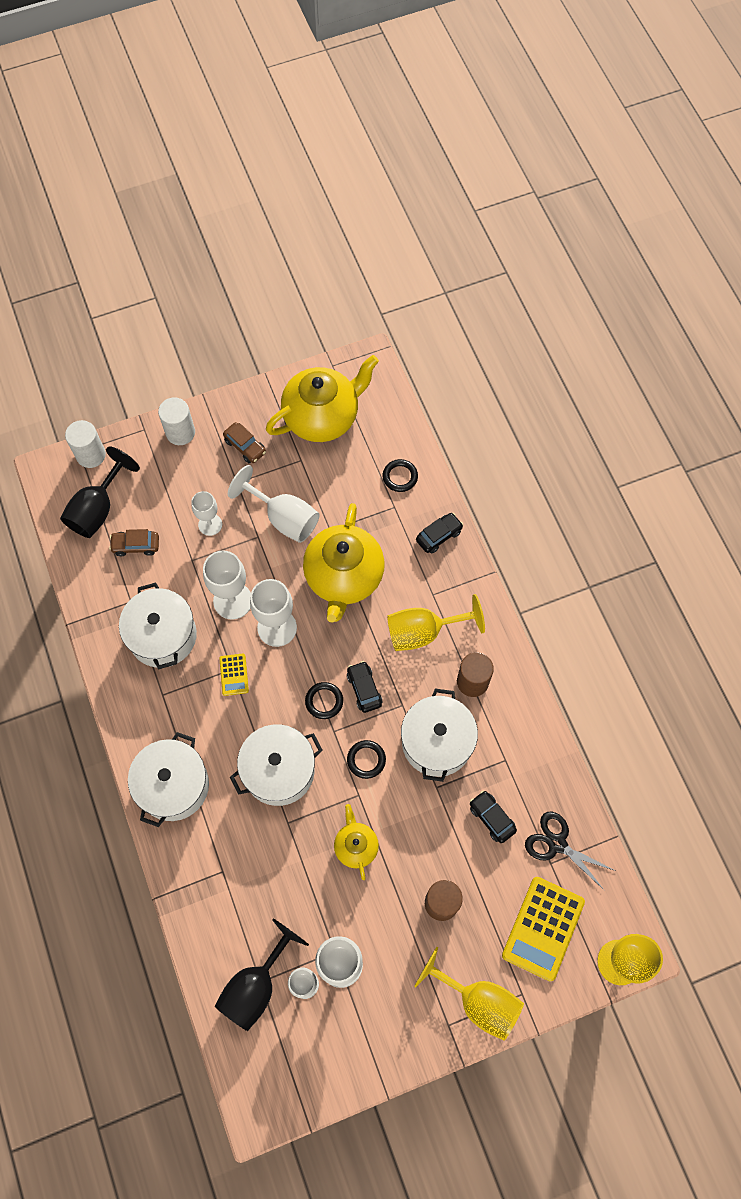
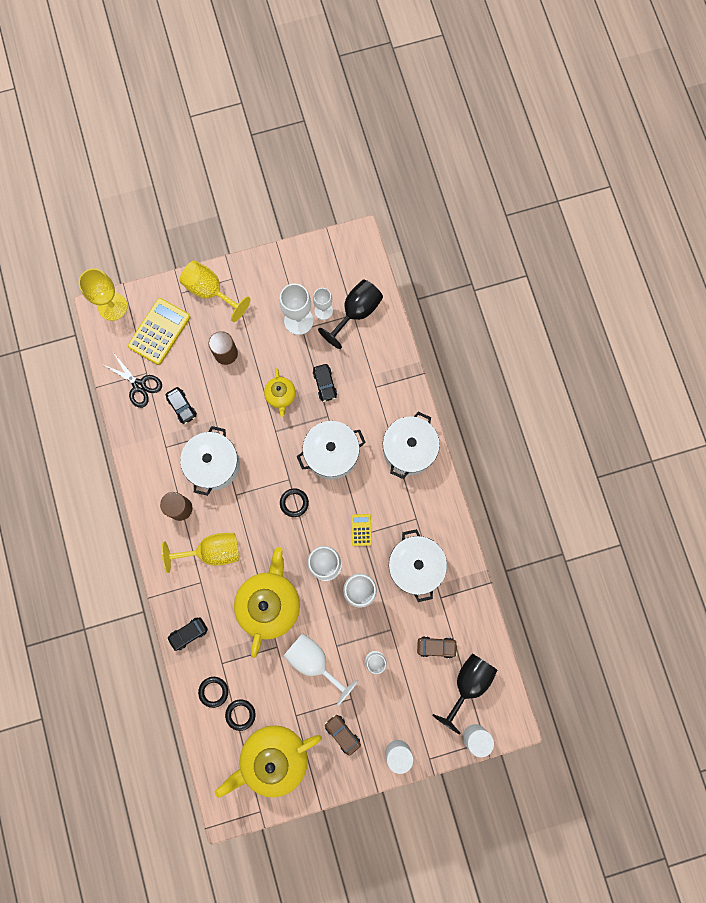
camera: 175 degrees left, 10 degrees up
(364, 689) = (263, 510): black car -> black car (325, 384)
(366, 760) = (267, 456): black ring -> black ring (240, 714)

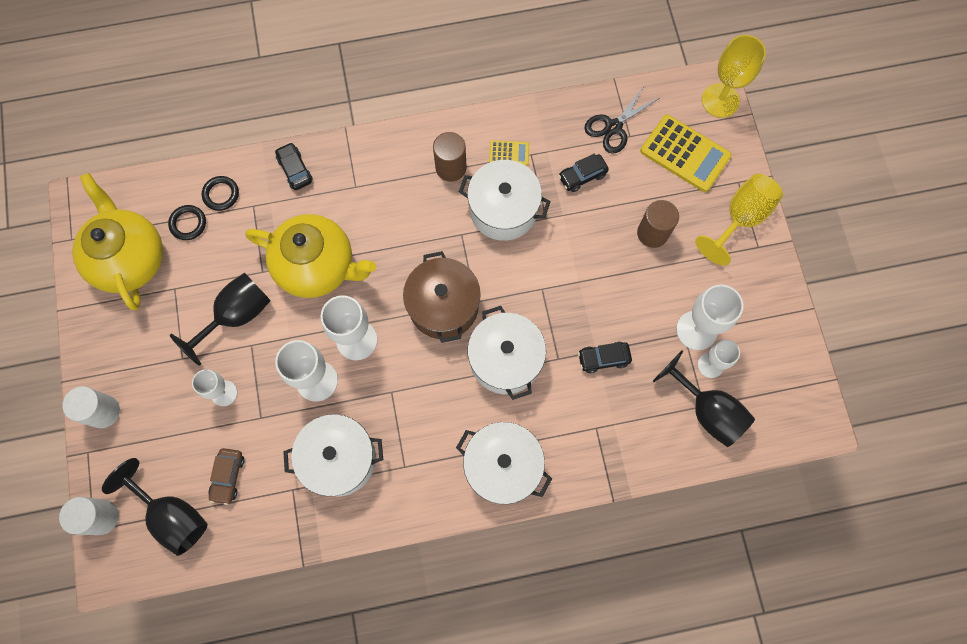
camera: 95 degrees right, 5 degrees down
(212, 551) = (392, 202): yellow goblet -> none
(281, 396) = (590, 299): yellow teapot -> none
(294, 503) = (443, 306): black ring -> brown pot
(314, 661) = (236, 315): white goblet -> black goblet
(342, 733) = (141, 344): brown car -> none
(361, 530) = (398, 390): yellow calculator -> yellow calculator (509, 153)

